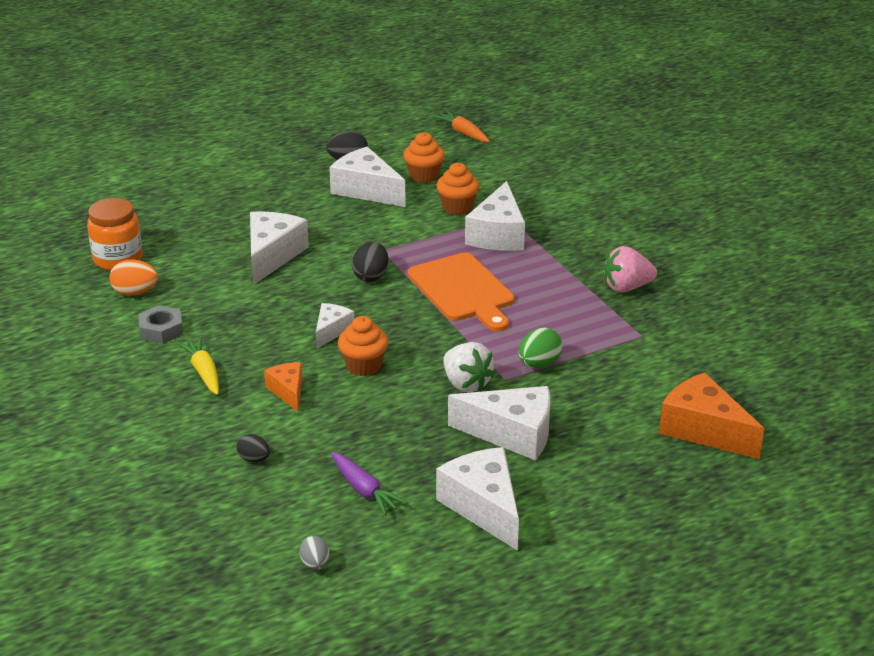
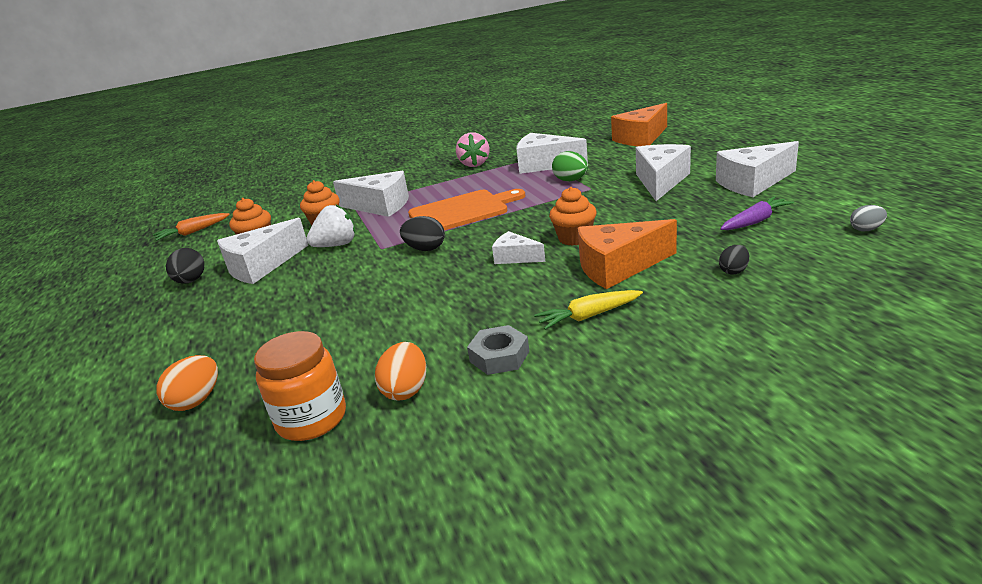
camera: 80 degrees left, 5 degrees down
(158, 209) = (196, 401): none -> orange egg
(272, 255) = (362, 303): white cheese -> white cheese (544, 165)
(288, 391) = (618, 267): orange cheese -> orange cheese, size x1.79
(466, 384) = (598, 200): white strawberry -> white strawberry (336, 245)

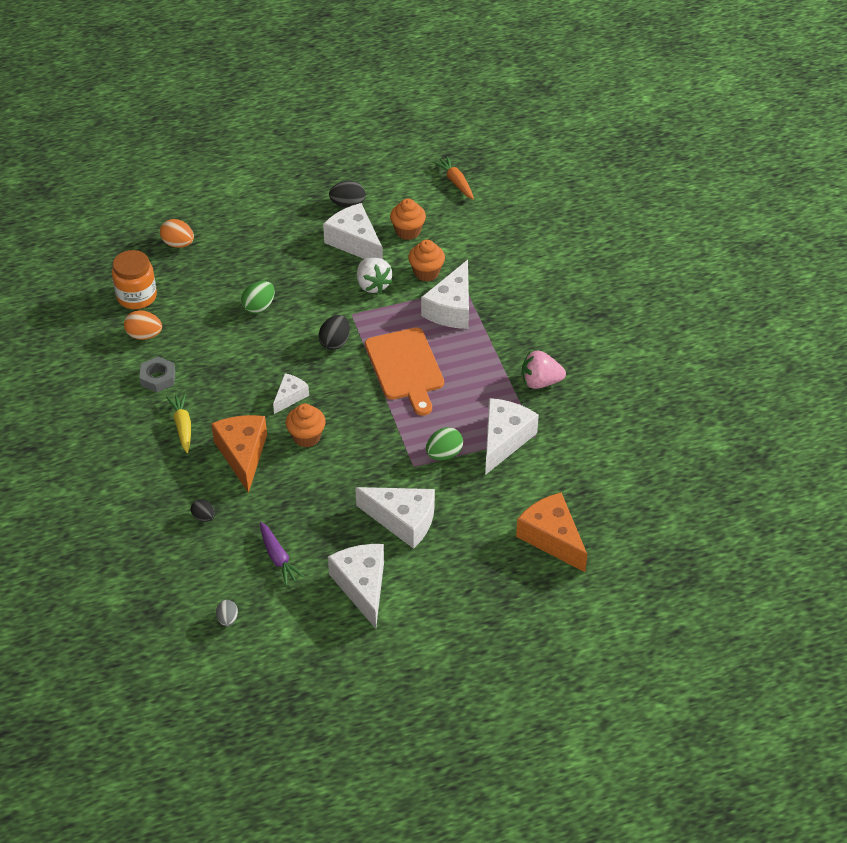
camera: 90 degrees right, 20 degrees up
(358, 305) = (259, 307): none -> green egg

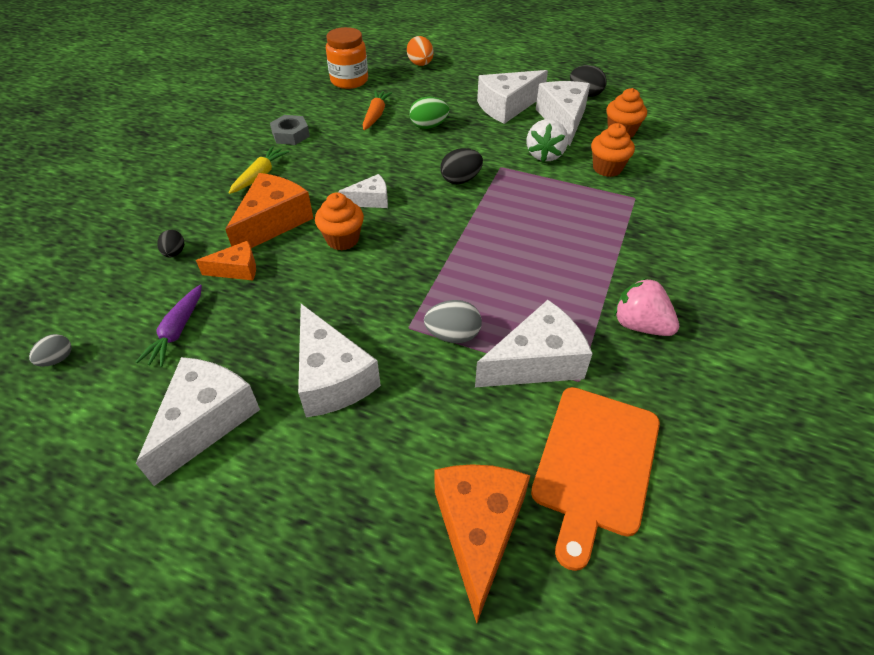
camera: 40 degrees right, 0 degrees up
(144, 335) = (321, 104): orange egg -> none
(263, 500) = (237, 269): none -> orange cheese
(405, 367) = (503, 232): orange cutting board -> orange cutting board (595, 464)
(444, 454) = (453, 335): green egg -> grey egg
(451, 308) = (603, 207): white cheese -> white cheese (507, 107)
(455, 182) = (705, 117): orange carrot -> orange carrot (376, 115)

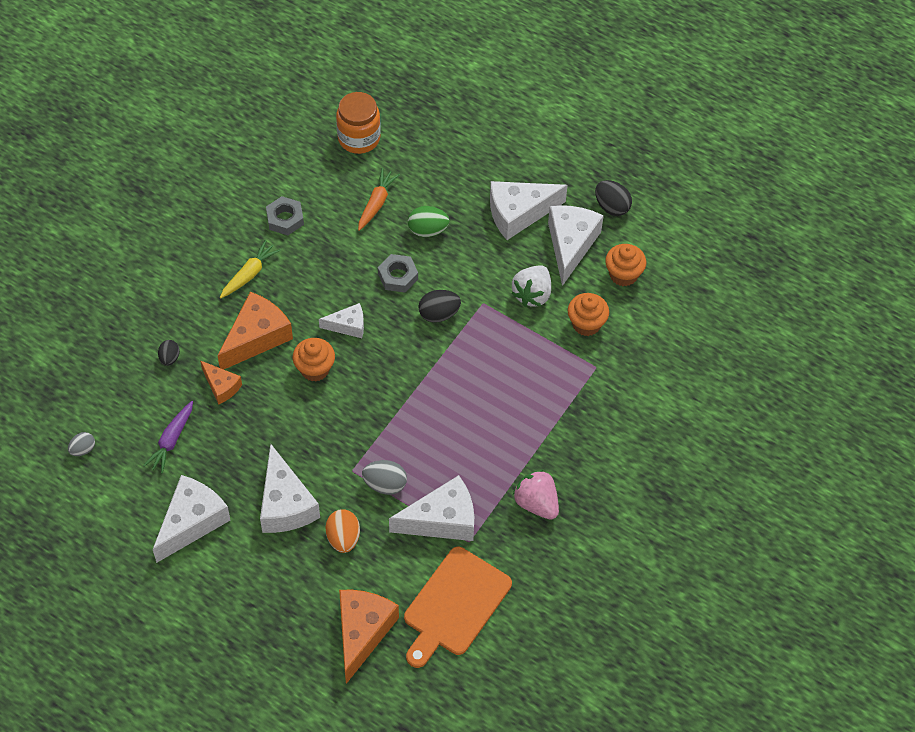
camera: 10 degrees right, 10 degrees up
(237, 269) = (221, 386): orange cheese -> orange cheese turned 45 degrees clockwise
(410, 159) = (398, 276): none -> grey nut
(420, 64) = (444, 121): orange egg -> orange egg (343, 538)

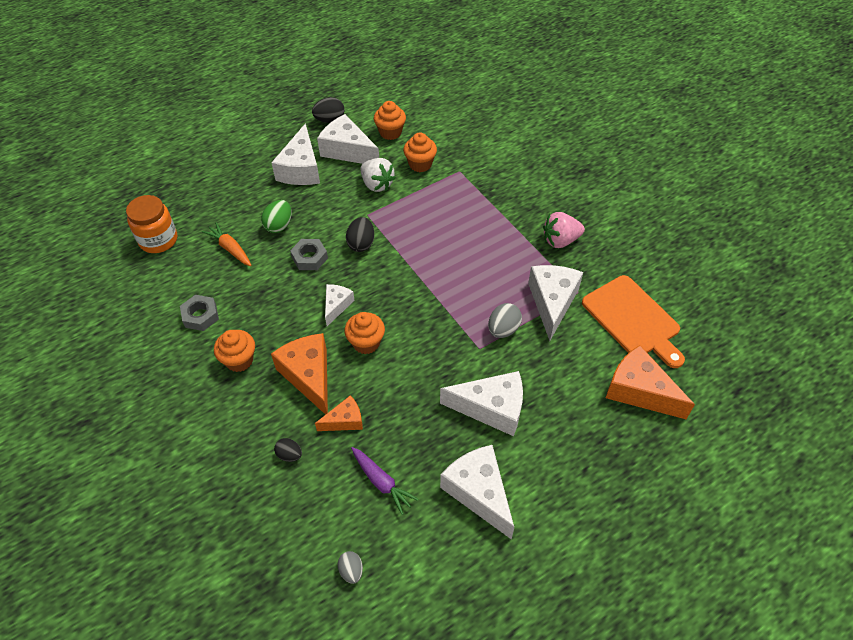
camera: 65 degrees left, 5 degrees down
(249, 274) = (239, 360): yellow carrot -> orange cupcake
(343, 538) = (543, 375): orange egg -> none

